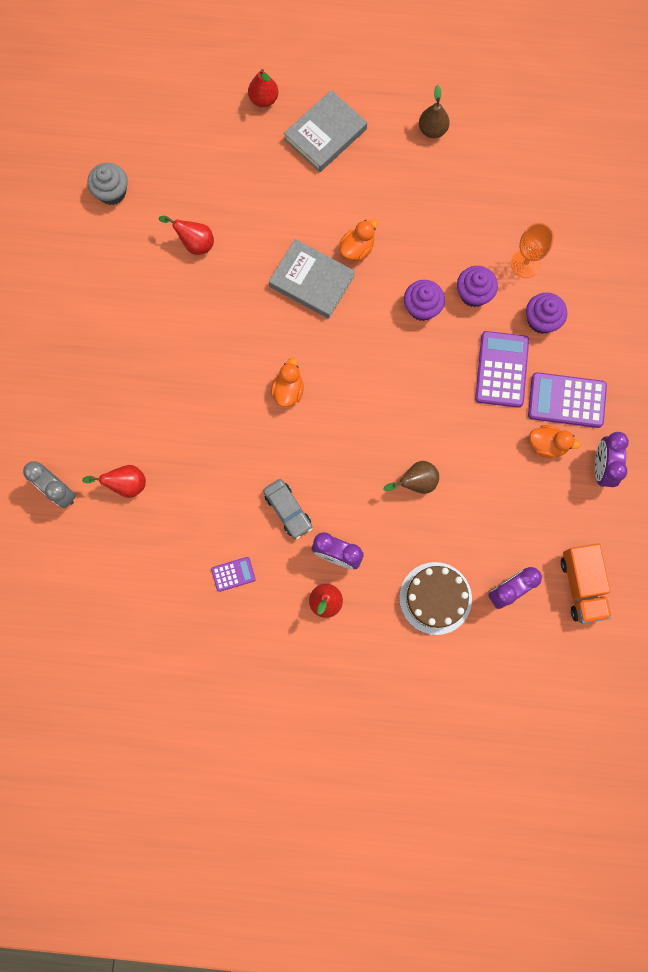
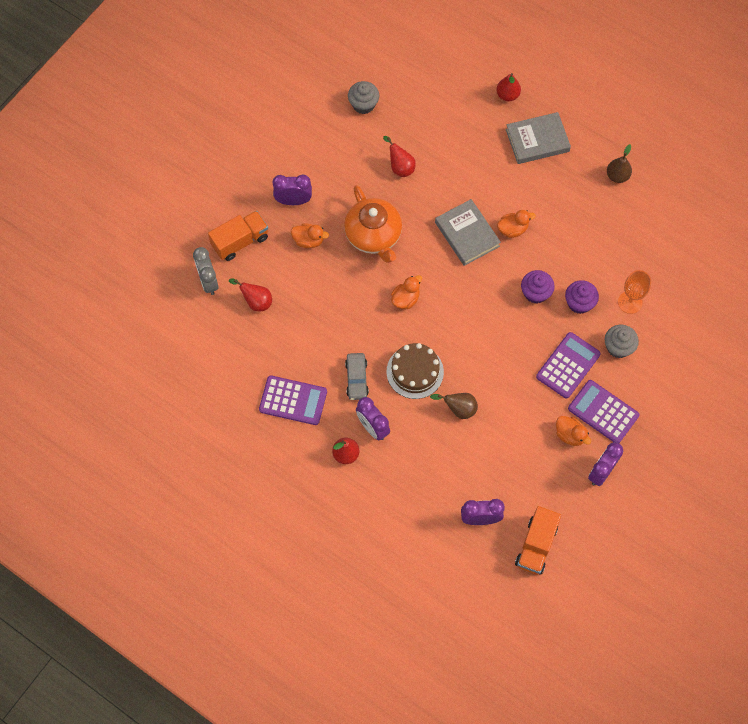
camera: 30 degrees right, 10 degrees down
(67, 425) = (240, 241): none -> orange truck
(99, 345) = (293, 201): none -> purple clock
(143, 382) = (308, 240): none -> orange duck
(211, 337) = (374, 236): none -> orange teapot
(233, 574) = (293, 400): purple calculator -> purple calculator, size x1.93
(435, 598) = (424, 495): brown cake -> brown cake (415, 372)
(541, 320) = (618, 347): purple cupcake -> grey cupcake

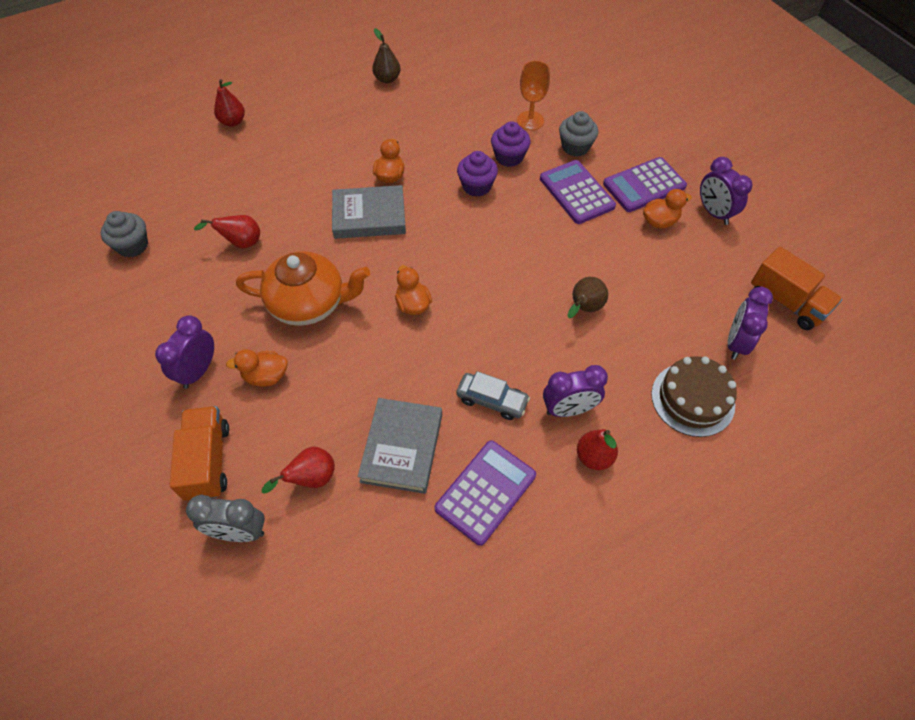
camera: 65 degrees left, 10 degrees down
(308, 240) = (266, 376): orange duck -> orange duck turned 135 degrees counterclockwise
(415, 372) = (514, 333): brown cake -> brown cake (692, 399)
(537, 140) = (303, 119): grey book -> grey book (401, 447)

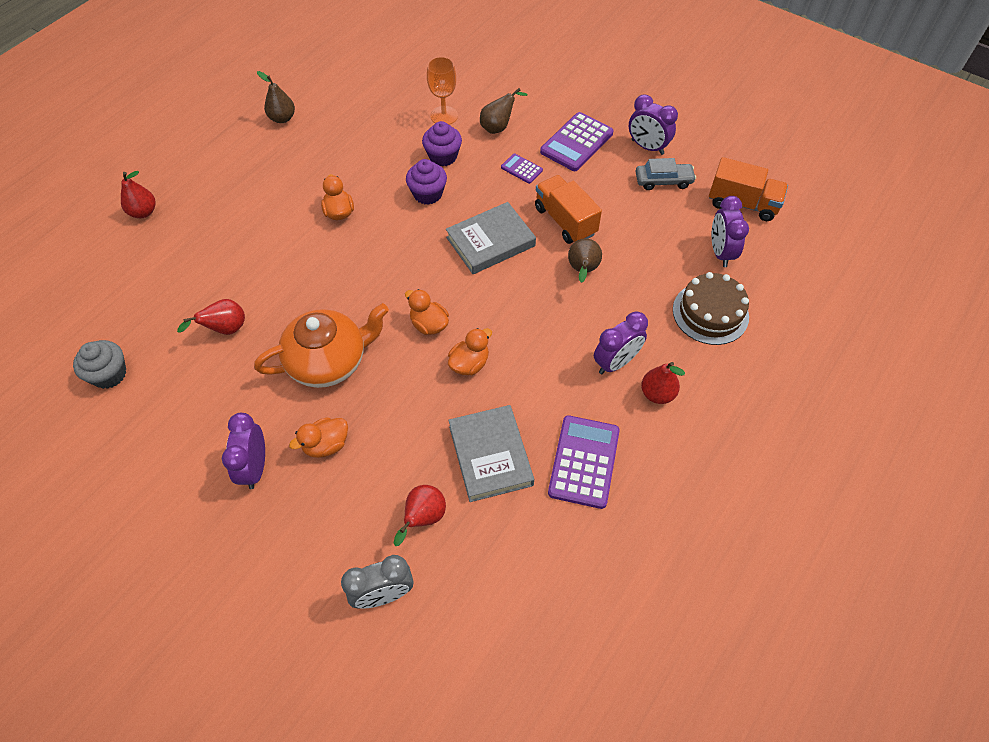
camera: 25 degrees left, 0 degrees up
(208, 461) = (315, 546): orange truck -> orange truck (565, 221)
(369, 216) = (340, 257): grey book -> grey book (490, 241)
(492, 400) = (546, 381): grey car -> grey car (663, 181)
(575, 147) = (498, 127): grey cupcake -> brown pear
(576, 192) = (521, 169): purple calculator -> purple calculator, size x0.52
(659, 221) = (606, 170): orange duck -> orange duck (469, 364)

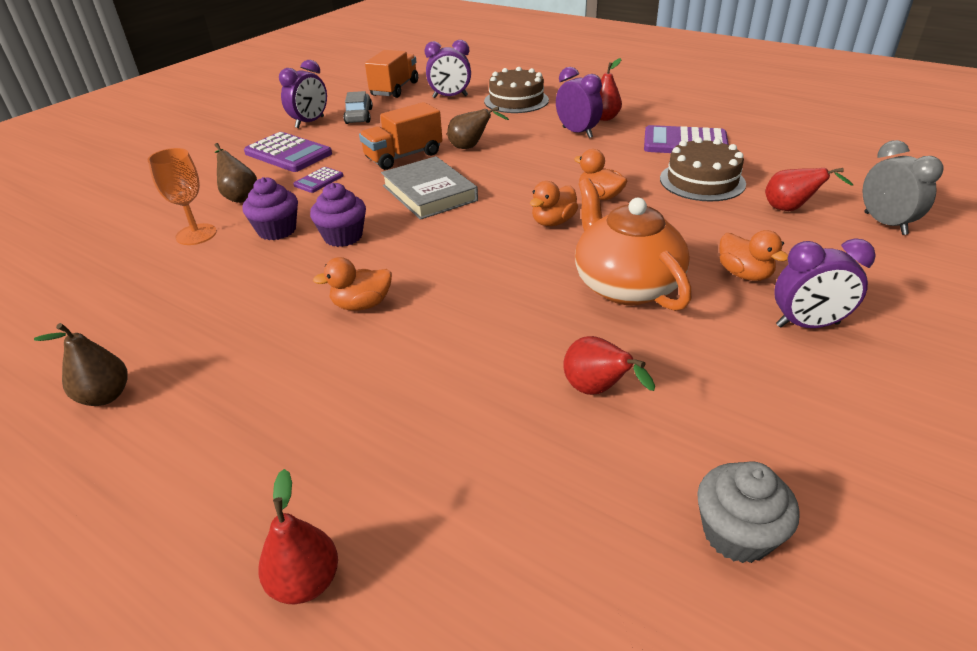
camera: 90 degrees left, 20 degrees down
(490, 455) = (702, 181): grey book -> brown cake

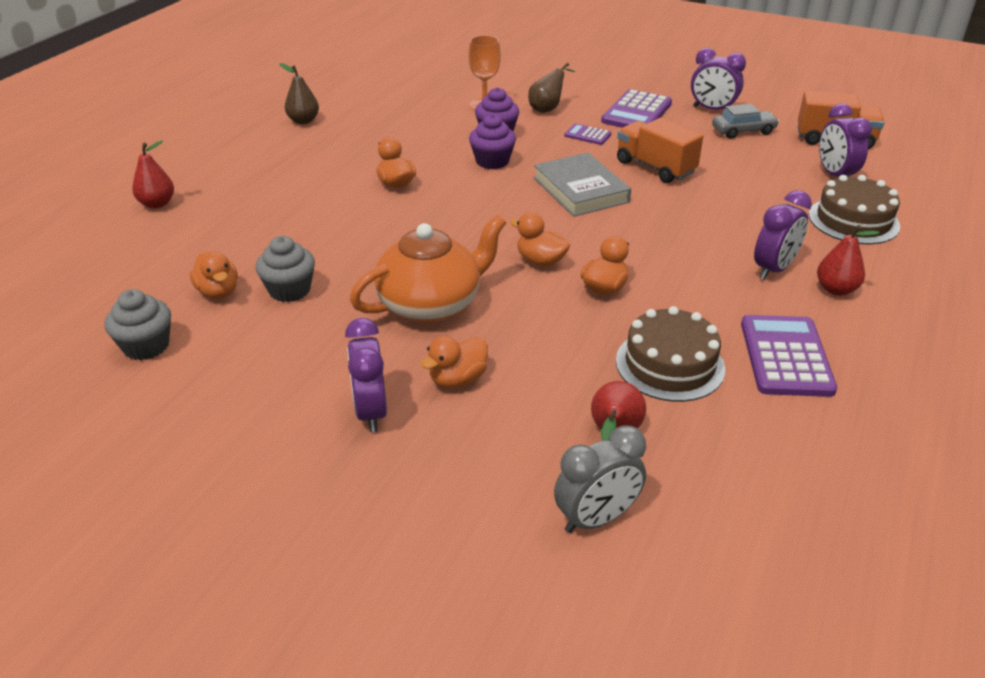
camera: 80 degrees right, 0 degrees up
(429, 193) = (580, 190): grey book -> grey book turned 75 degrees counterclockwise
(471, 147) = (695, 202): brown pear -> none
(597, 390) = (289, 290): red pear -> grey cupcake
(599, 462) = (218, 291): none -> orange duck

